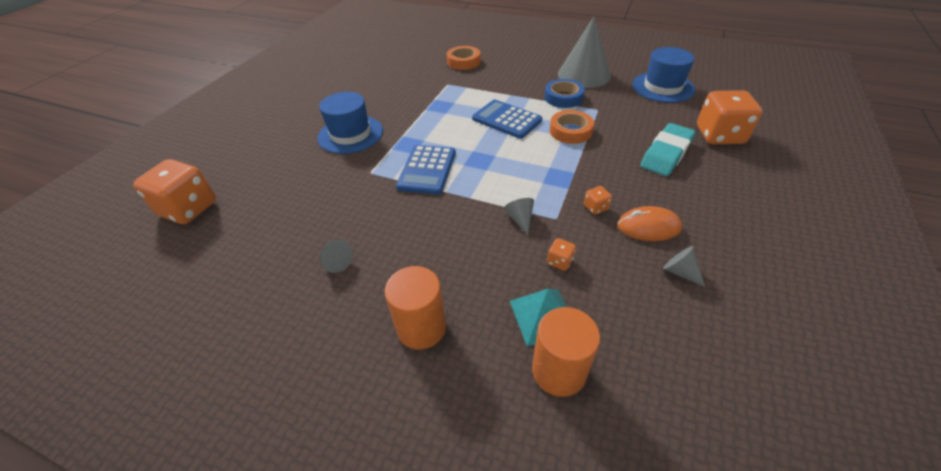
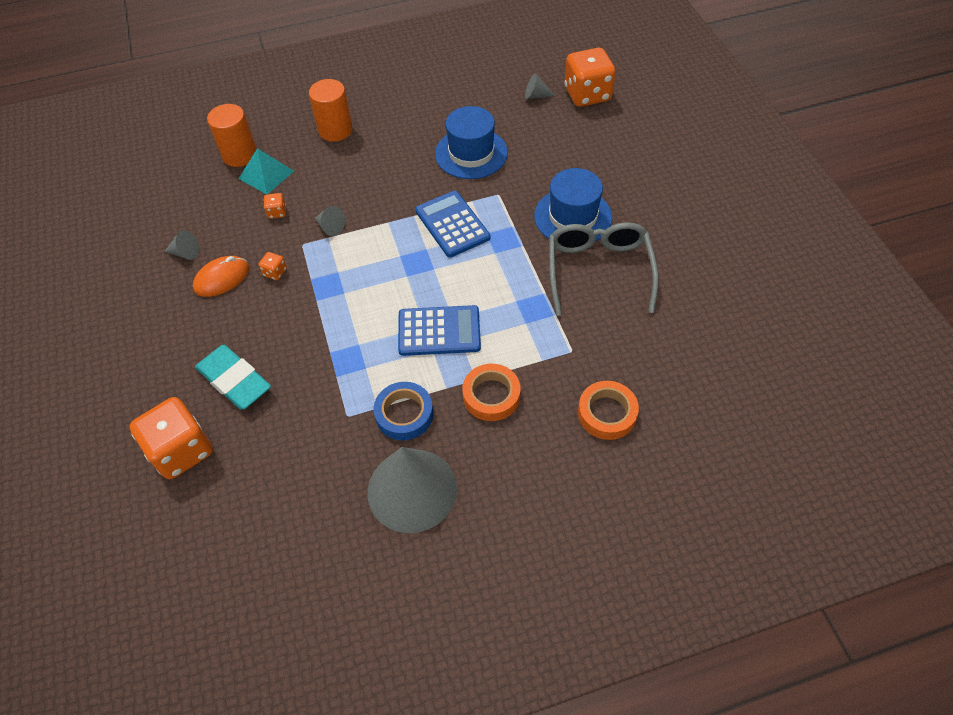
camera: 140 degrees right, 10 degrees up
(336, 262) = (431, 128): grey cone -> grey cone (536, 96)
(383, 104) = (599, 271): none -> grey glasses
(570, 131) = (355, 355): orange tape -> orange tape (491, 395)
(662, 87) = (283, 526): blue hat -> blue hat (471, 153)
(666, 154) = (234, 380): turquoise eraser -> turquoise eraser turned 45 degrees counterclockwise

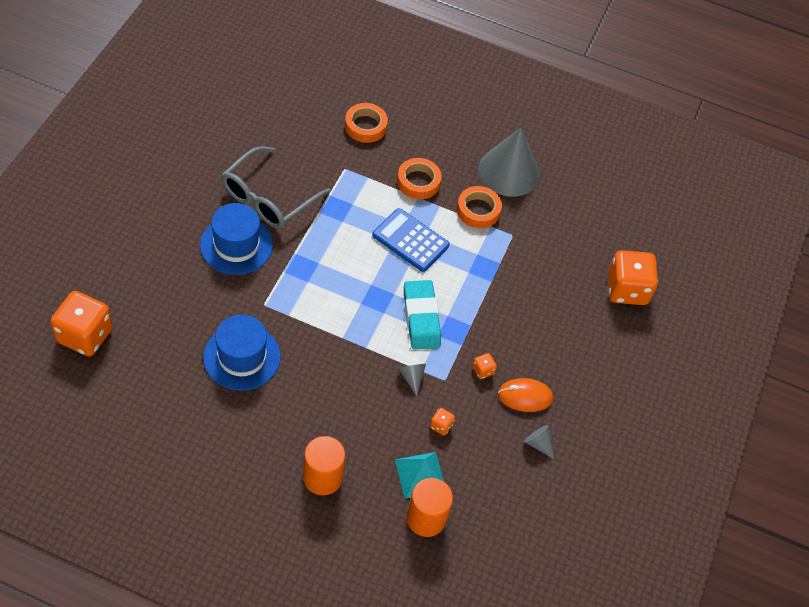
camera: 150 degrees left, 0 degrees up
(234, 380) = (566, 309): turquoise eraser -> turquoise eraser (421, 318)
(404, 414) = (478, 210): blue tape -> orange tape
(452, 224) = (323, 307): blue calculator -> none
(536, 96) = (124, 370): grey cone -> none

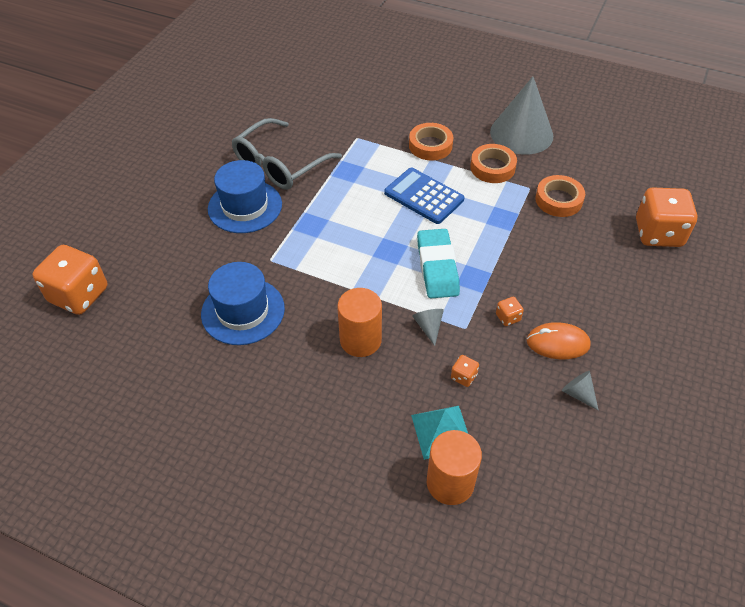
camera: 10 degrees right, 5 degrees down
(322, 477) = (327, 437): orange cylinder -> orange cylinder (360, 340)
(365, 126) = (377, 102): orange tape -> orange tape (558, 200)

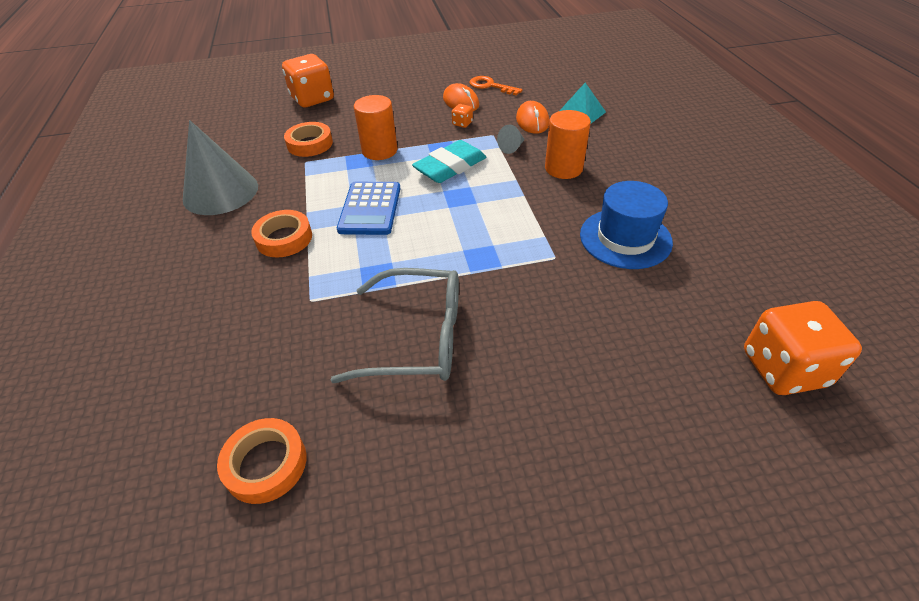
camera: 125 degrees left, 5 degrees down
(245, 206) = (513, 322): blue hat -> none
(450, 483) = (605, 100): orange cylinder -> orange cylinder (379, 151)
(463, 377) = (532, 121): orange dice -> orange mouse
(492, 167) = (291, 188): orange tape -> orange tape (266, 464)
(578, 394) = (490, 86): grey cone -> orange key

